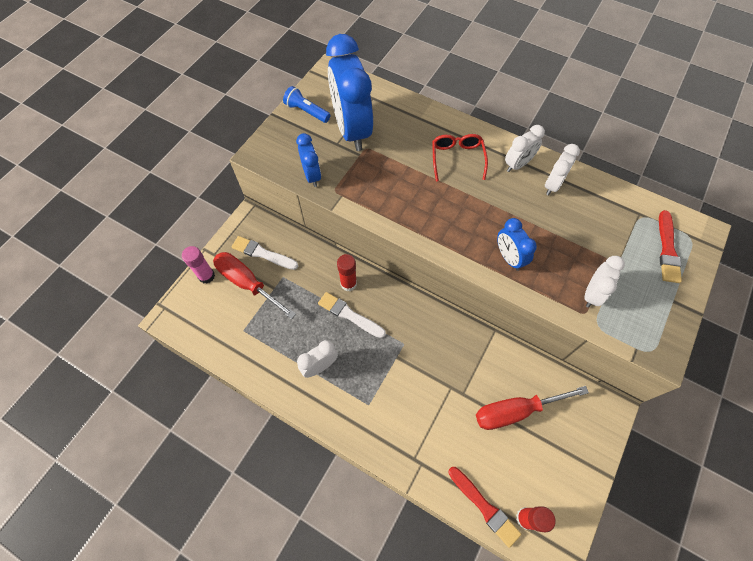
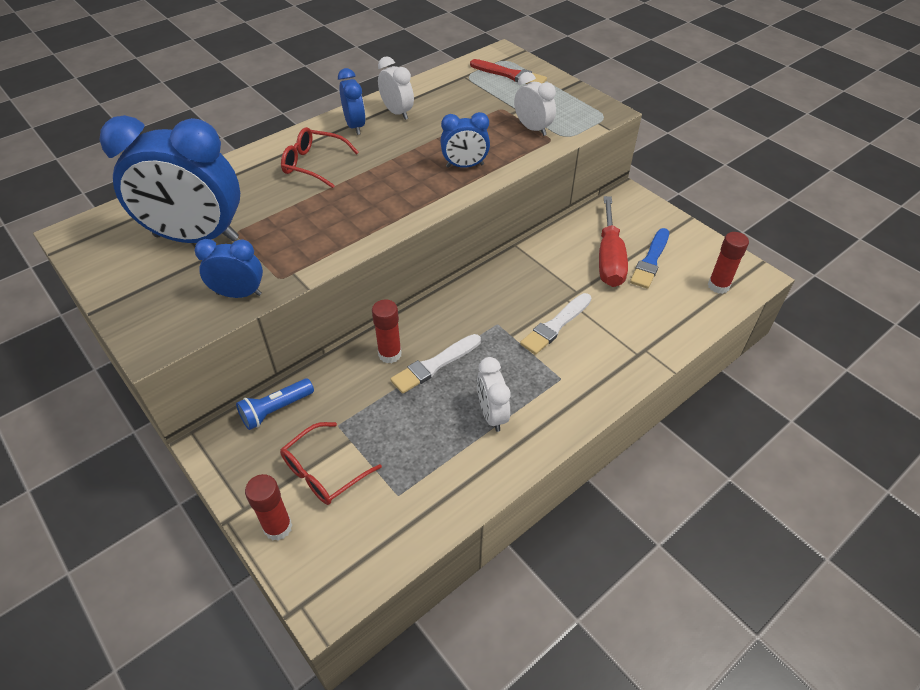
camera: 70 degrees left, 15 degrees down
(206, 276) = (278, 527): pink glue stick -> red glue stick
(247, 283) = (323, 472): red screwdriver -> red glasses
(263, 253) = (284, 441): white brush -> white brush (555, 325)
(306, 111) = (122, 274): blue flashlight -> blue flashlight (275, 410)
(484, 507) = (702, 312): red brush -> none
(517, 164) = (355, 126): white clock -> blue clock
(530, 448) = (650, 261): none -> blue brush

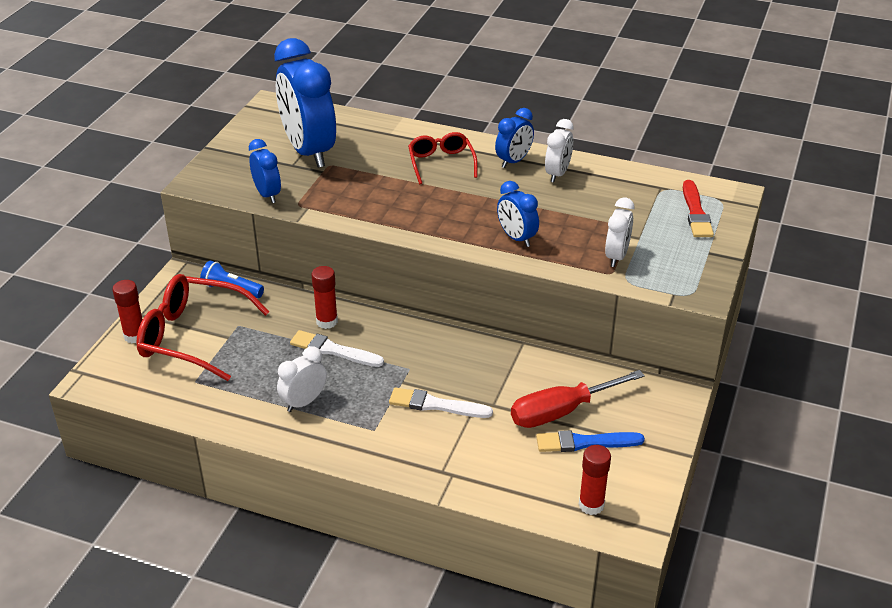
camera: 60 degrees right, 10 degrees down
(323, 472) = (192, 336): red glasses -> red glasses, size x1.69

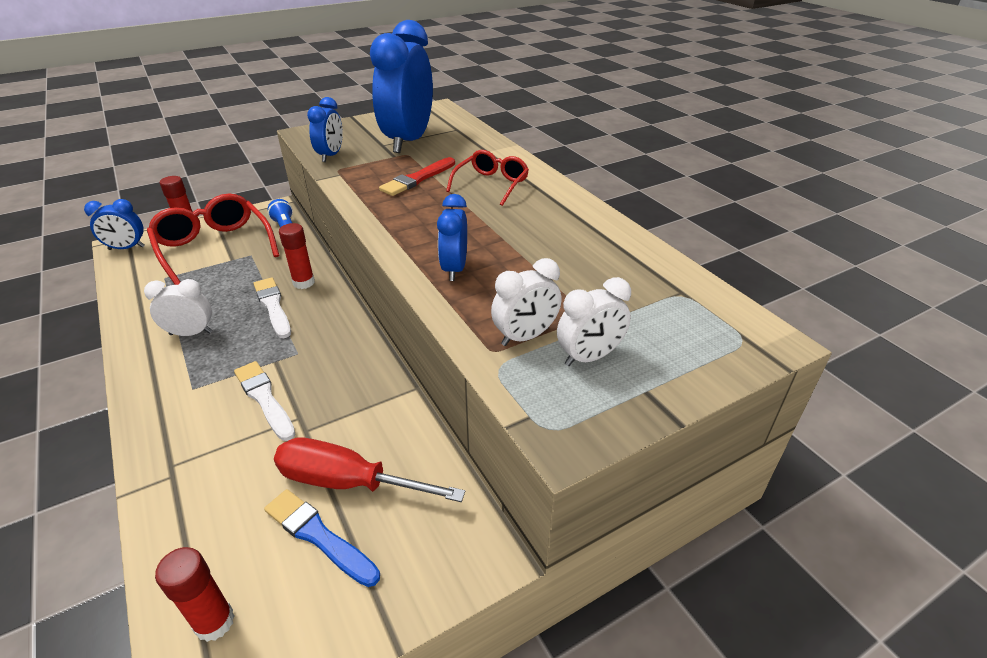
camera: 40 degrees right, 0 degrees up
(513, 161) = (557, 207): blue clock -> blue clock (126, 248)
(557, 174) = (583, 233): white clock -> white clock (589, 357)
(696, 212) = (690, 337): red brush -> red brush (417, 179)

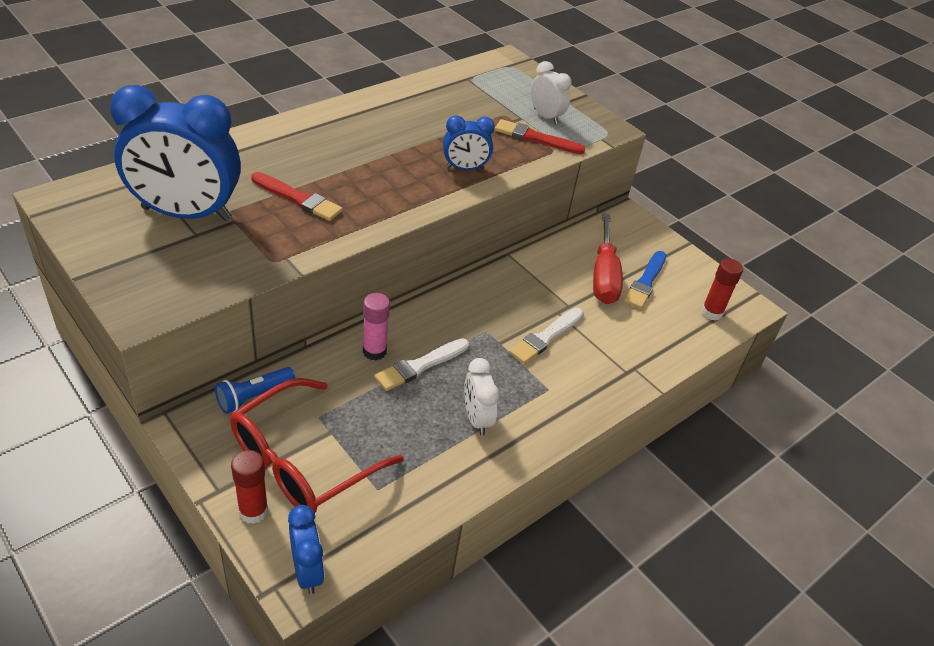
camera: 105 degrees left, 5 degrees up
(304, 283) = (374, 351): red glue stick -> pink glue stick
(331, 156) = (231, 273): blue clock -> none
(491, 184) = (309, 152): red glasses -> none
(525, 337) = (535, 138): white clock -> red brush

